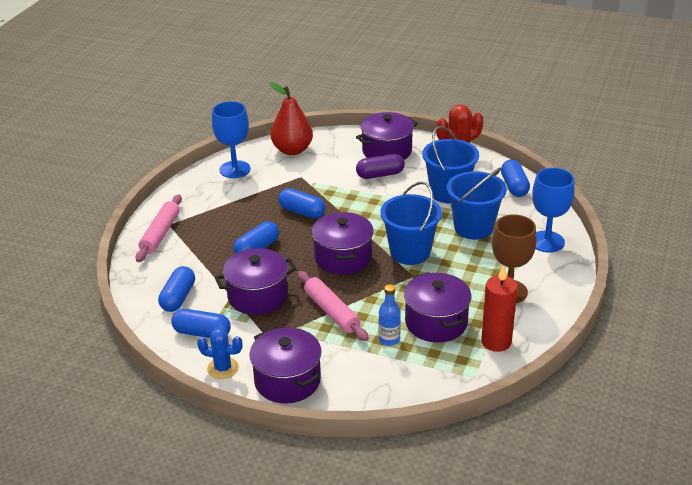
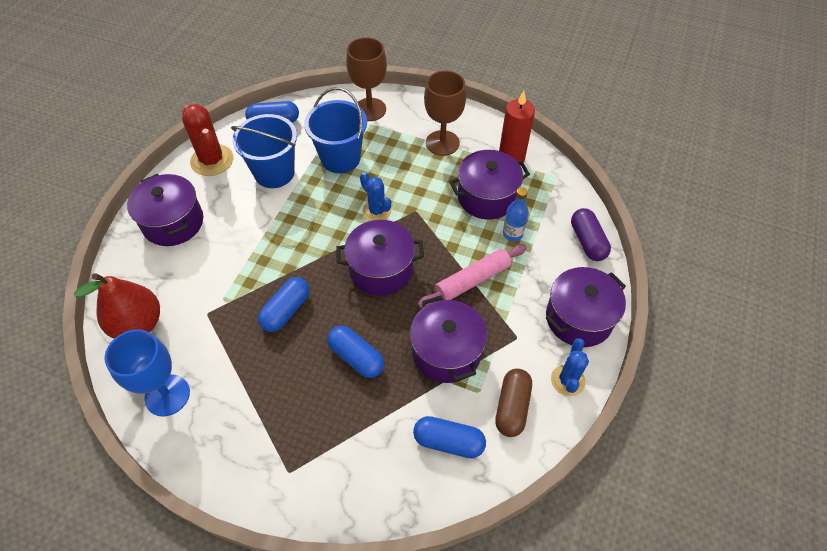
camera: 90 degrees left, 20 degrees up
(160, 234) = (309, 482): pink rolling pin -> none
(202, 333) = (512, 407): blue capsule -> brown capsule
(380, 174) = (223, 231): purple capsule -> purple capsule (587, 241)
(410, 252) = (377, 211): blue bucket -> blue cactus
(547, 242) = (370, 109): blue goblet -> brown goblet

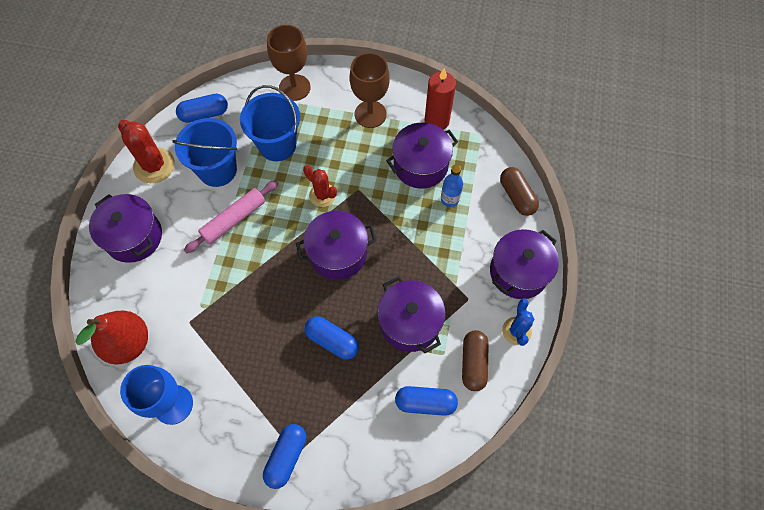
camera: 10 degrees left, 10 degrees up
(286, 310) = (260, 307): blue capsule -> blue capsule (286, 457)
(377, 211) = (322, 195): blue cactus -> red cactus
(472, 280) = (421, 251): pink rolling pin -> pink rolling pin (234, 220)
(587, 241) = (516, 196): purple capsule -> brown capsule

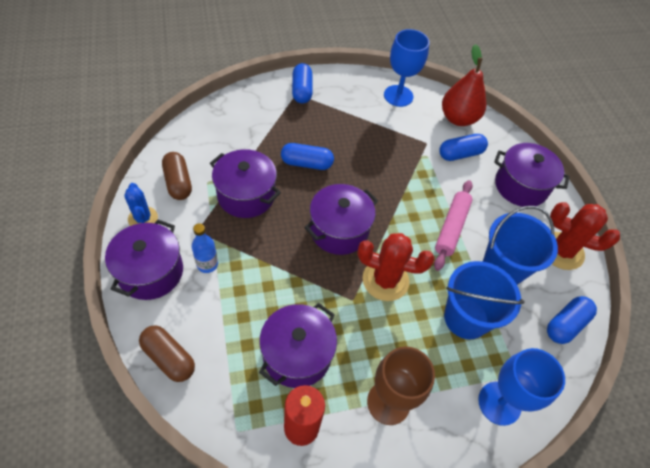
camera: 150 degrees right, 10 degrees down
(294, 87) = (499, 403): brown goblet -> blue goblet
(322, 195) = (385, 280): red cactus -> red cactus, size x1.56
(425, 403) = (211, 145): blue capsule -> blue capsule (460, 154)
(449, 199) = (248, 325): blue bottle -> blue bottle (207, 264)

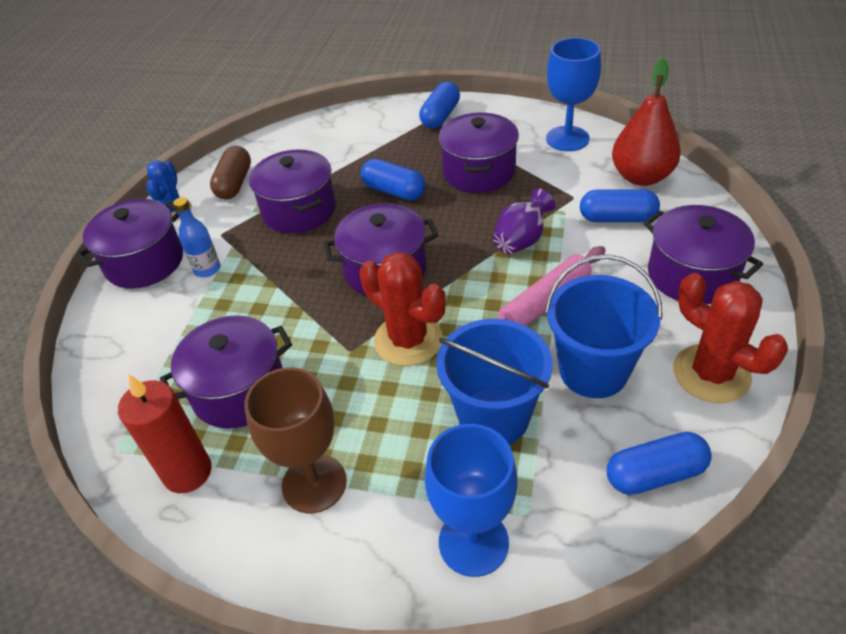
camera: 35 degrees right, 10 degrees down
(169, 358) = (101, 350): brown capsule -> none
(355, 135) = (478, 172): none -> purple pot
(413, 185) = (521, 240): none -> purple vase

